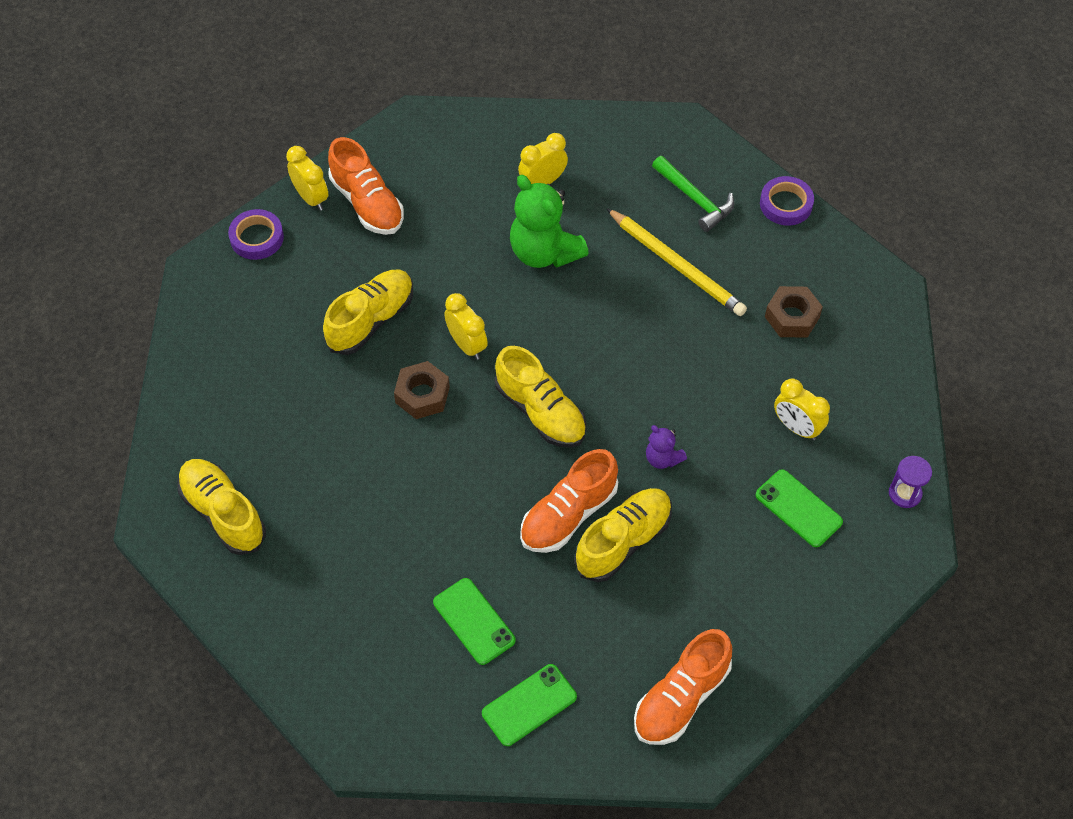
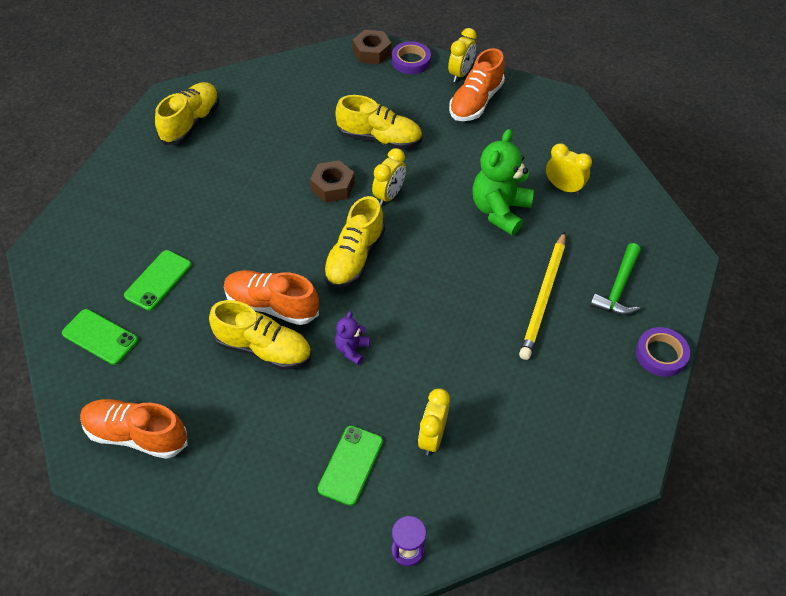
camera: 65 degrees right, 5 degrees down
(792, 317) = (544, 397): brown nut -> brown nut (371, 52)

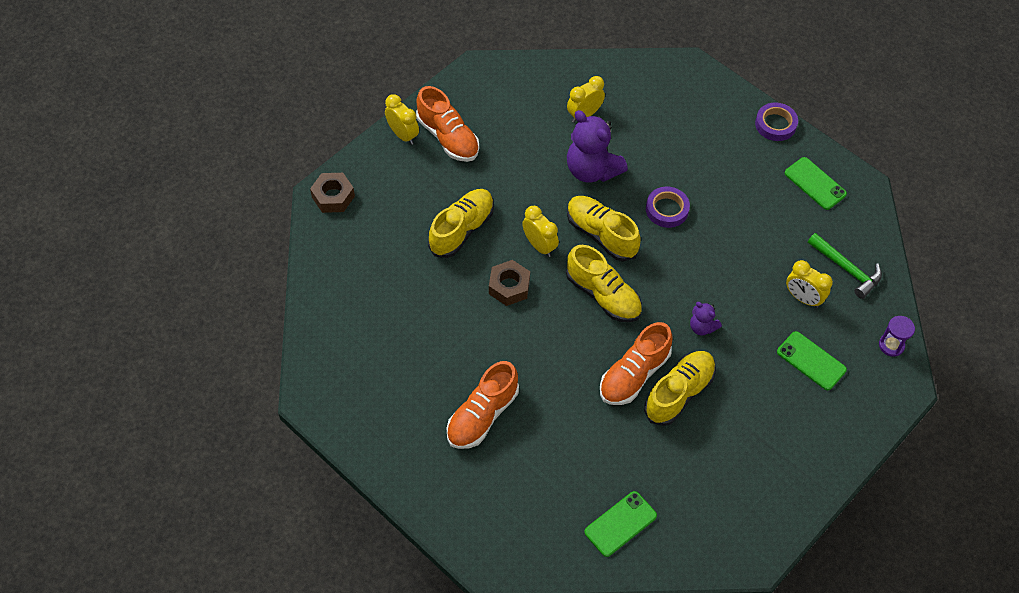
camera: 70 degrees left, 5 degrees up
(136, 435) = (737, 512): orange shoe -> orange shoe (482, 415)
(158, 280) = (570, 461): green phone -> green phone (815, 183)
(191, 123) = (363, 387): yellow shoe -> yellow shoe (601, 235)
(411, 61) = (363, 168): purple tape -> purple tape (667, 209)
(499, 211) = (592, 170): green teddy bear -> purple teddy bear
(543, 297) = (696, 176): yellow pencil -> none
(618, 288) = (704, 123): green hammer -> green hammer (847, 269)

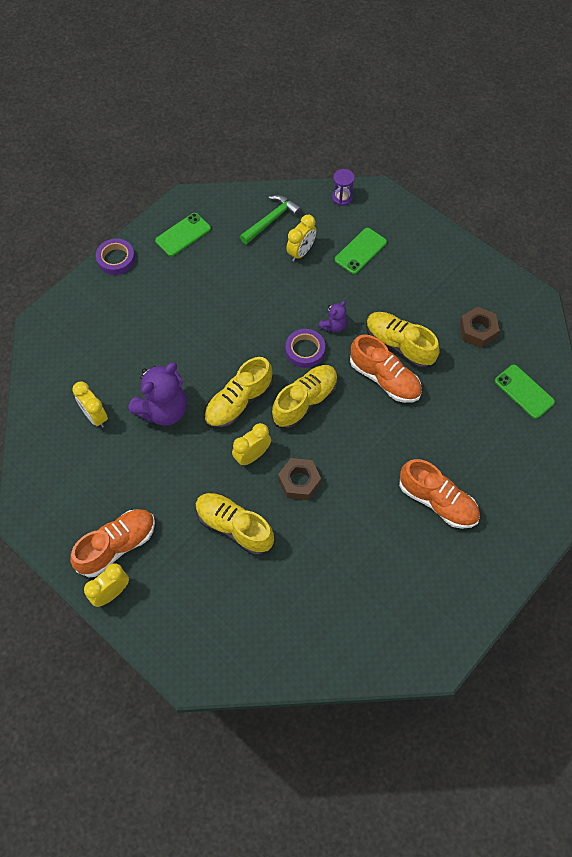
camera: 90 degrees left, 5 degrees up
(333, 197) = (192, 662): brown nut -> brown nut (477, 330)
(667, 209) = (210, 348): purple tape -> purple tape (305, 350)

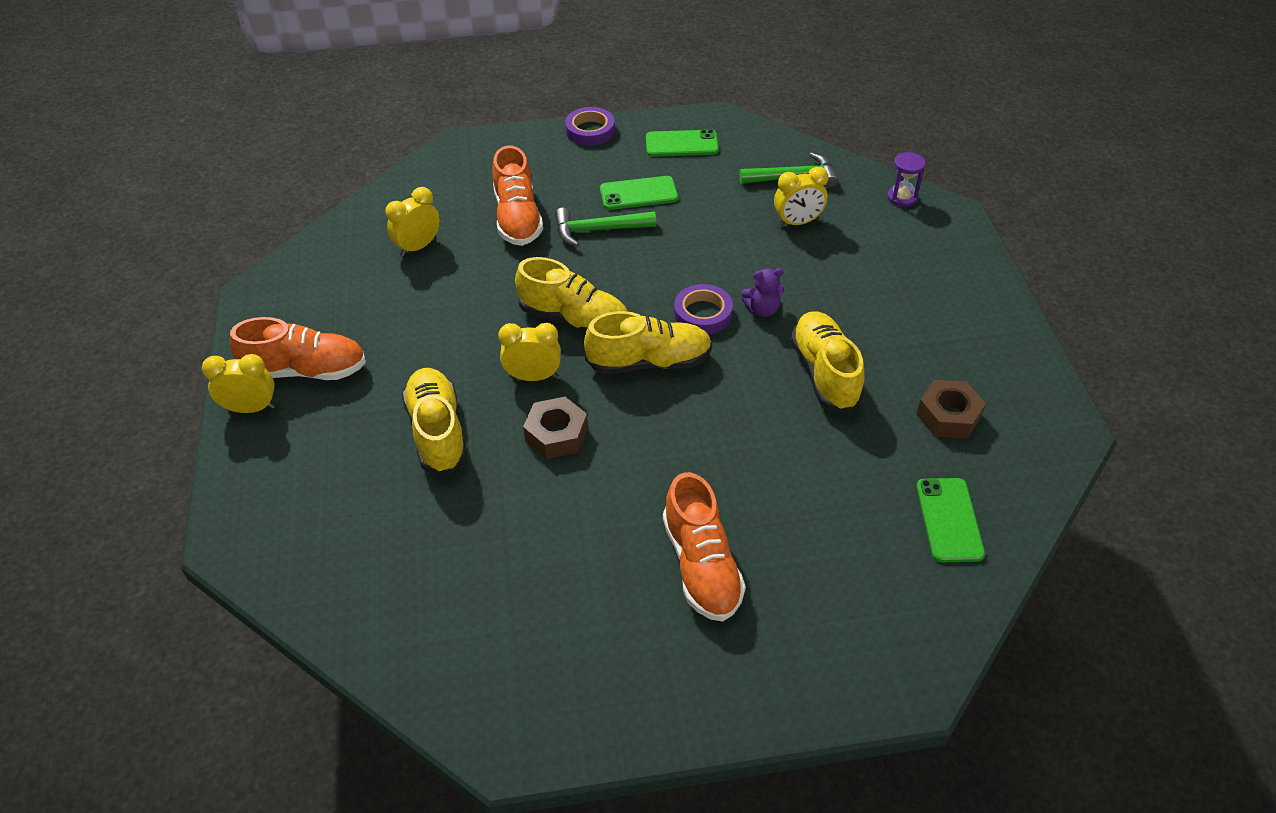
camera: 40 degrees right, 15 degrees down
(95, 416) = (418, 247): yellow clock -> yellow clock turned 45 degrees clockwise
(163, 410) = (489, 280): purple teddy bear -> none
(193, 332) = (598, 230): none -> green hammer
(239, 402) = (574, 319): yellow shoe -> yellow shoe turned 150 degrees counterclockwise
(360, 251) = (872, 257): green phone -> green phone (638, 194)
(384, 379) = (770, 395): orange shoe -> orange shoe (518, 218)

